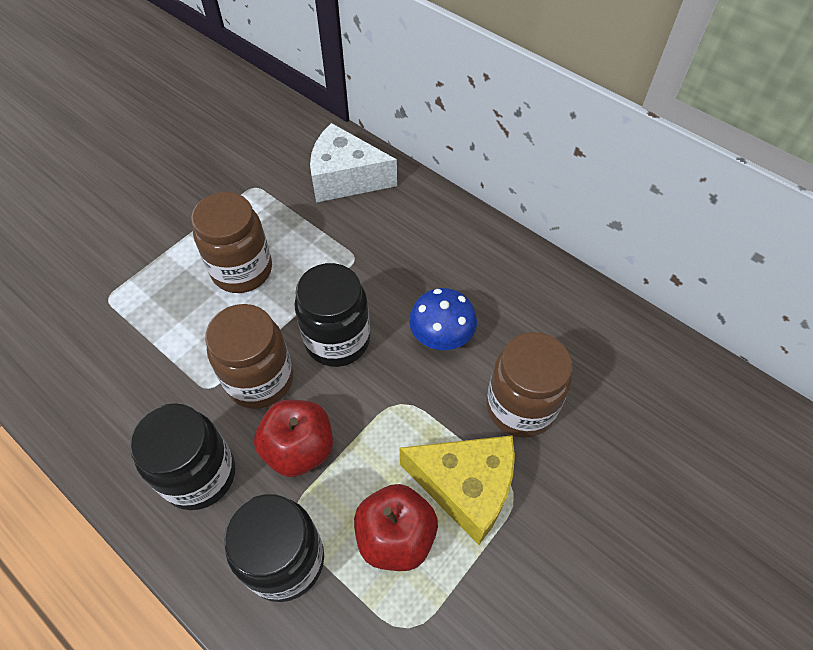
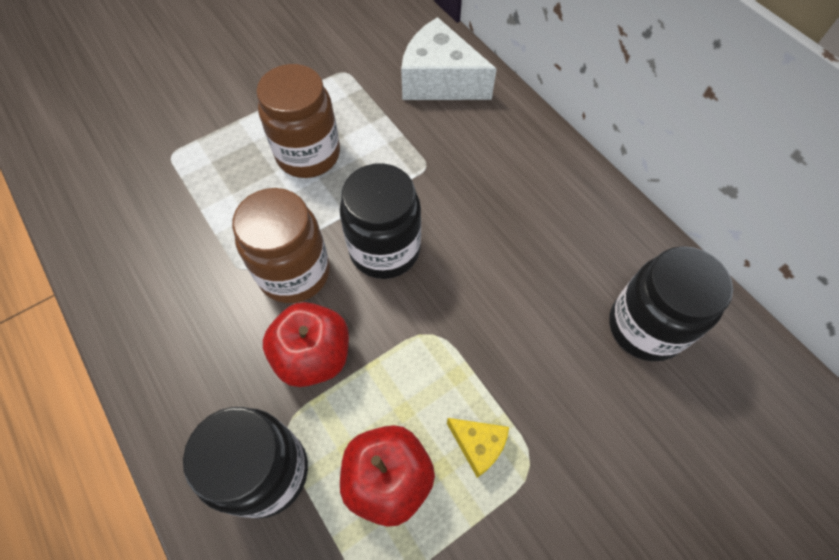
camera: 15 degrees right, 5 degrees up
(199, 475) = (207, 357): black jar -> black jar (645, 327)
(441, 336) = (496, 271): blue mushroom -> none
(466, 487) = (478, 445): yellow cheese -> yellow cheese, size x0.48
(520, 407) = (562, 371): brown jar -> none

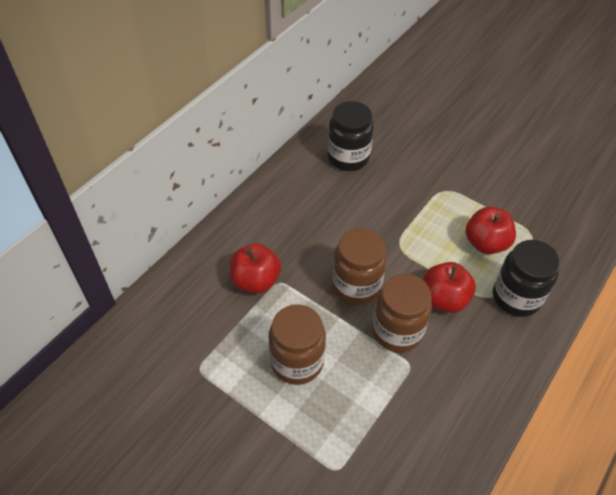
camera: 110 degrees left, 10 degrees down
(384, 250) = (356, 286): black jar -> brown jar
(437, 143) = (256, 281): none -> red apple
(439, 81) = (191, 296): white cheese -> none
(478, 445) = (448, 211): yellow cheese -> none

